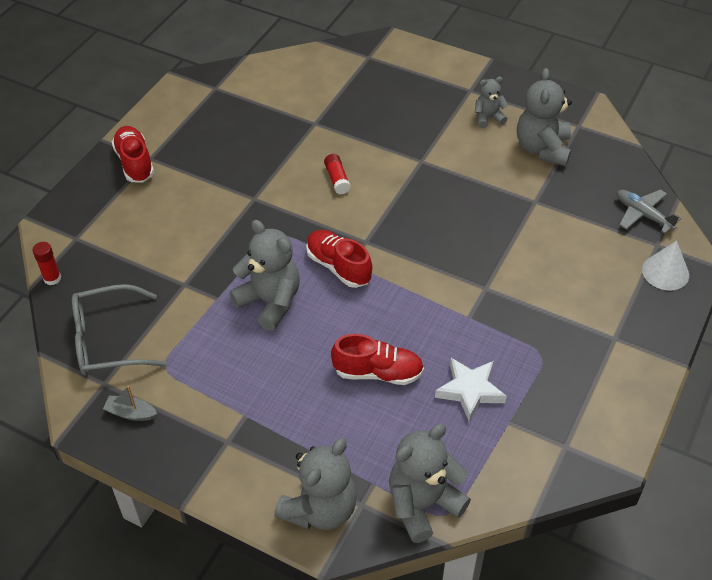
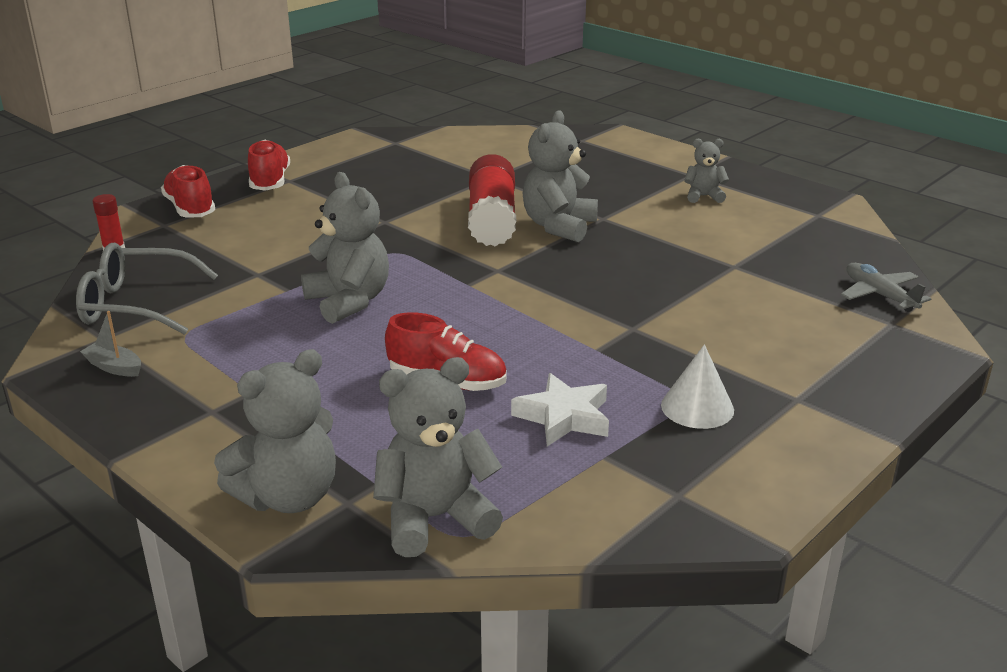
camera: 15 degrees right, 20 degrees down
(337, 179) = (492, 219): red glue stick -> red glue stick, size x2.30
(338, 267) = (452, 285): red shoe -> red shoe (190, 208)
(542, 149) = (762, 227): grey teddy bear -> grey teddy bear (559, 226)
(665, 272) = (895, 349): white cone -> white cone (697, 407)

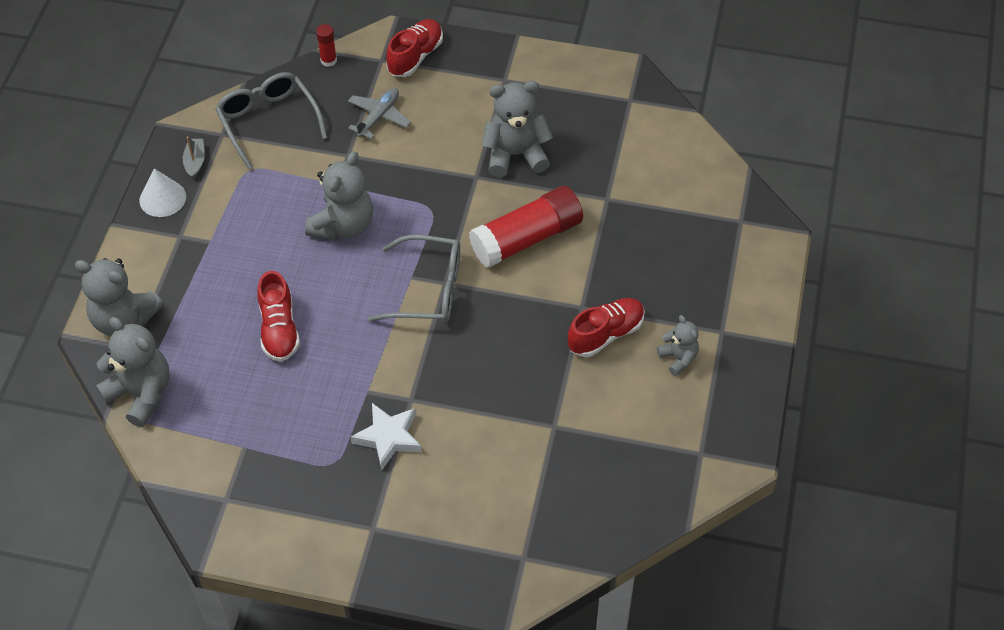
camera: 60 degrees right, 25 degrees up
(270, 181) = (493, 70): red shoe -> red shoe (606, 334)
(497, 280) = (428, 290): none -> grey glasses
(559, 226) = (545, 285): grey teddy bear -> grey teddy bear (515, 155)
(563, 417) = (274, 408): white star -> white star (388, 437)
(697, 407) = (328, 475): white cone -> white cone (162, 198)
(879, 295) = (567, 538): grey plane -> grey plane (379, 117)

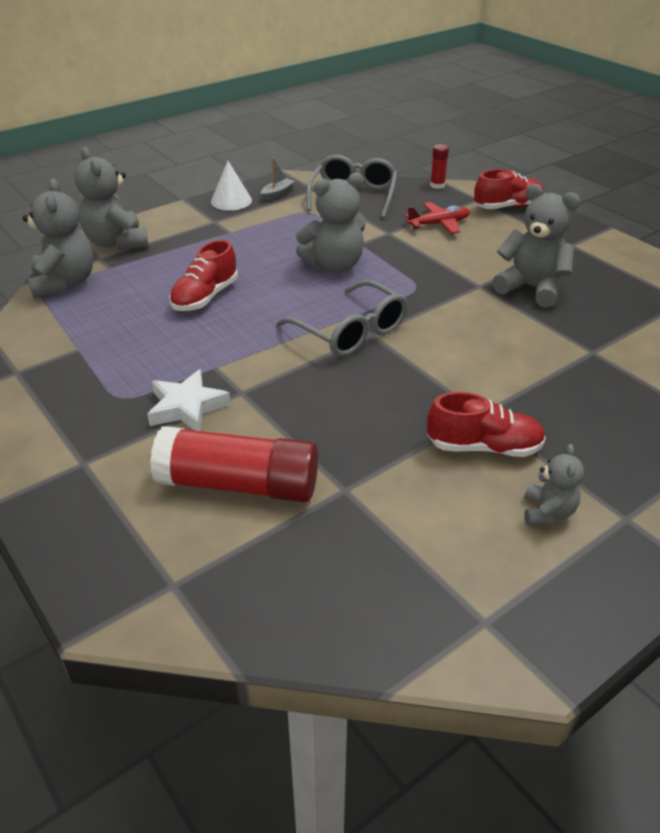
camera: 40 degrees right, 15 degrees down
(379, 117) = (439, 224): grey plane -> red plane
(526, 238) = (481, 341): red glue stick -> red glue stick (238, 484)

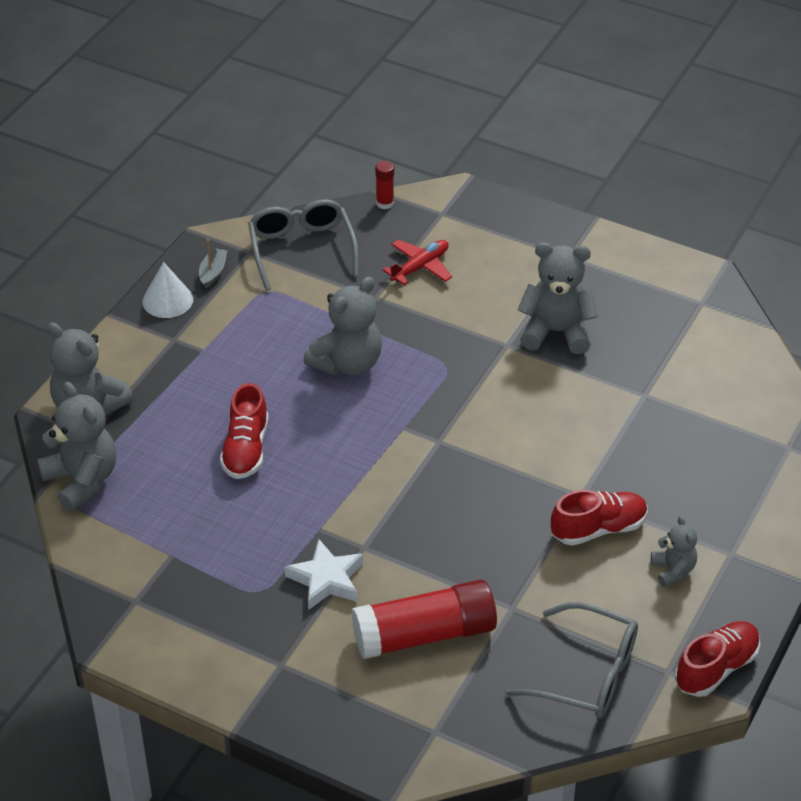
camera: 25 degrees left, 5 degrees up
(351, 332) = (418, 445): grey glasses -> grey glasses (587, 674)
(508, 207) = (478, 216): red shoe -> red shoe (716, 668)

